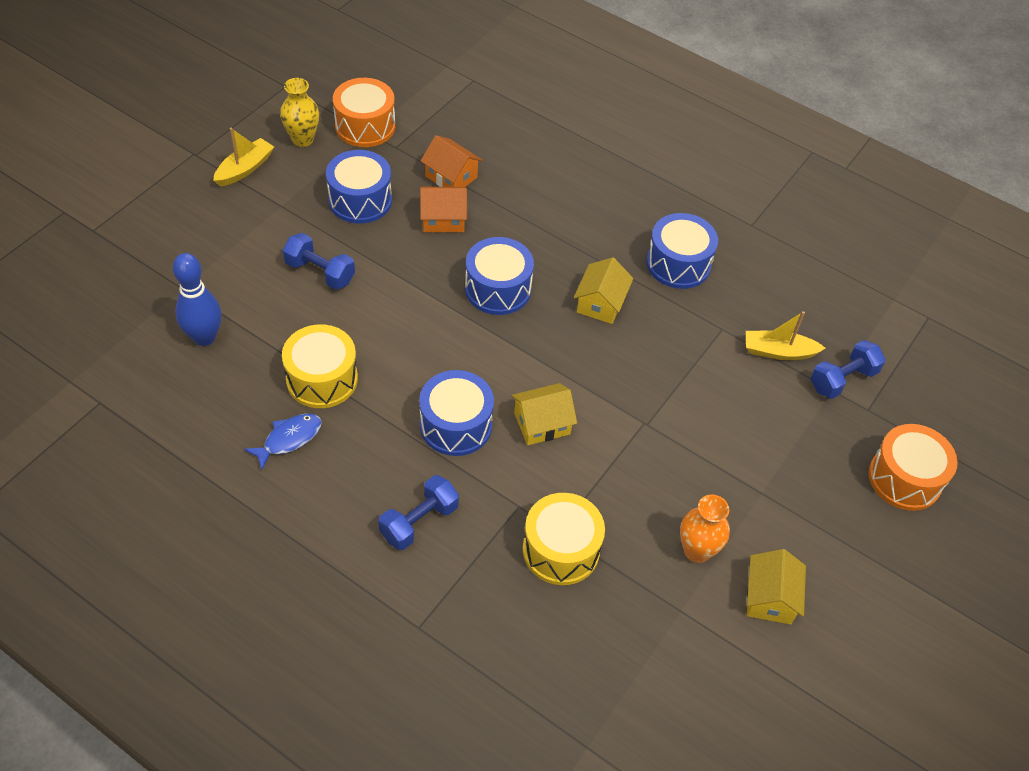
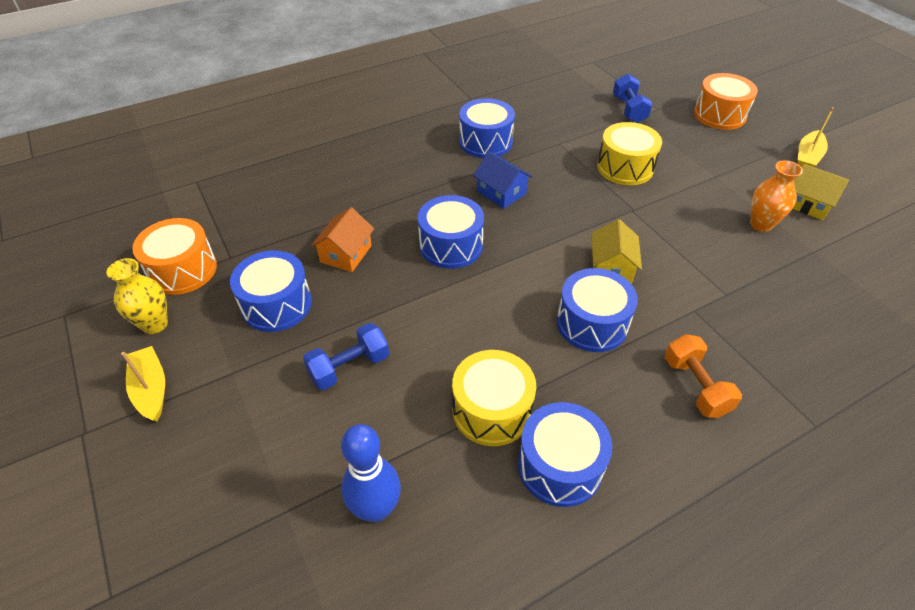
camera: 60 degrees left, 5 degrees down
(289, 439) = (559, 466): blue fish -> blue drum
(419, 522) = (695, 386): blue dumbbell -> orange dumbbell
(451, 177) = (299, 232): orange house -> none
(561, 550) = (746, 299): yellow drum -> yellow drum (625, 167)
(601, 303) = (501, 192): yellow house -> blue house
(778, 352) = (592, 127): yellow boat -> yellow boat (807, 157)

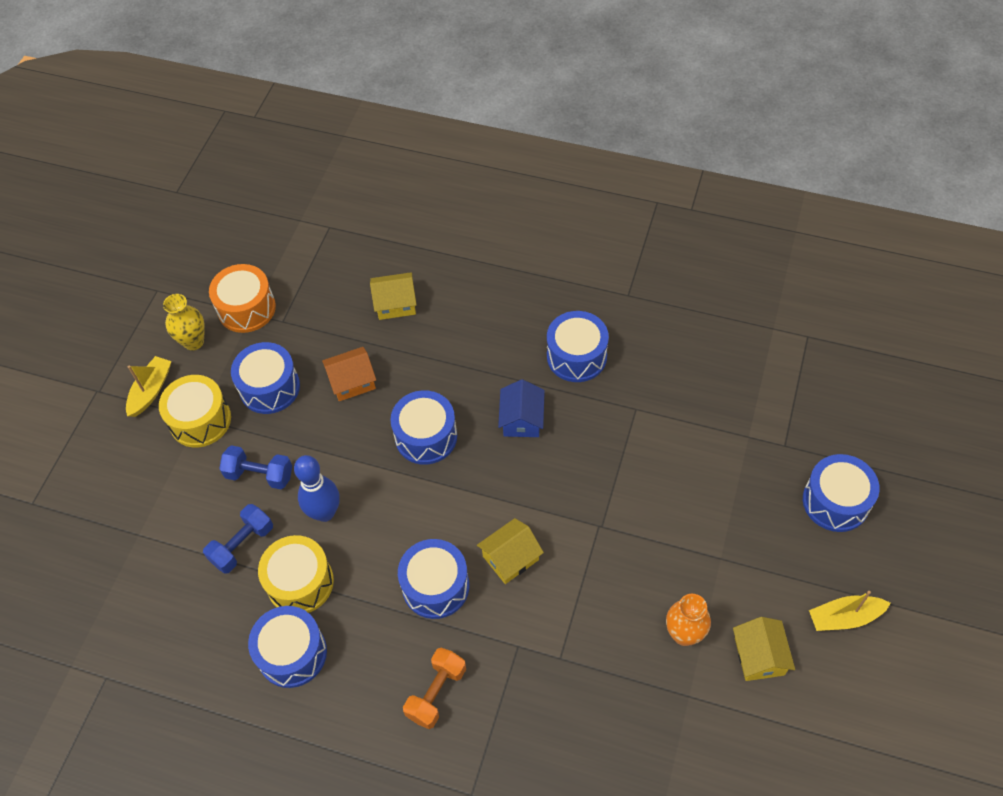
camera: 50 degrees right, 10 degrees up
(316, 191) = (395, 304): none -> yellow house
(376, 509) = (178, 578): blue bowling pin -> blue bowling pin (325, 512)
(625, 167) = (655, 481): yellow drum -> yellow drum (200, 420)
(629, 110) = (754, 423): blue dumbbell -> blue dumbbell (242, 545)
(719, 115) = (835, 501): orange drum -> blue drum

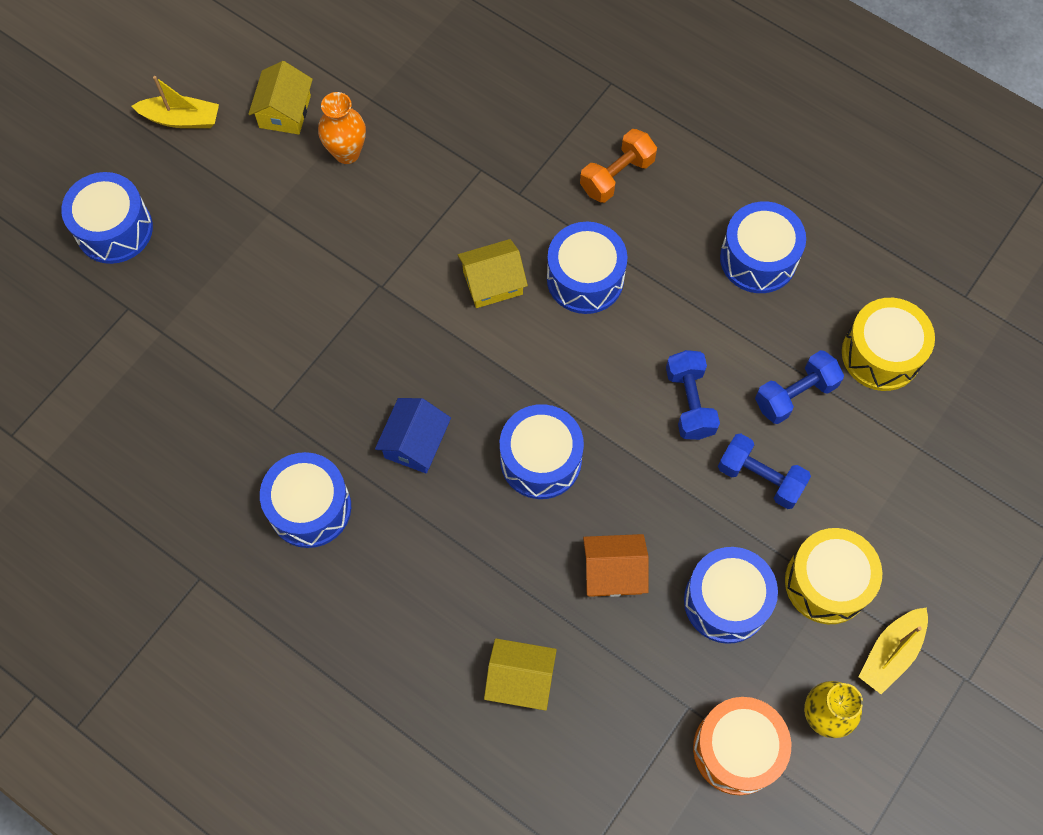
camera: 165 degrees left, 10 degrees up
(300, 582) = (735, 330): yellow drum -> yellow drum (881, 354)
(325, 512) = (689, 402): blue bowling pin -> blue dumbbell

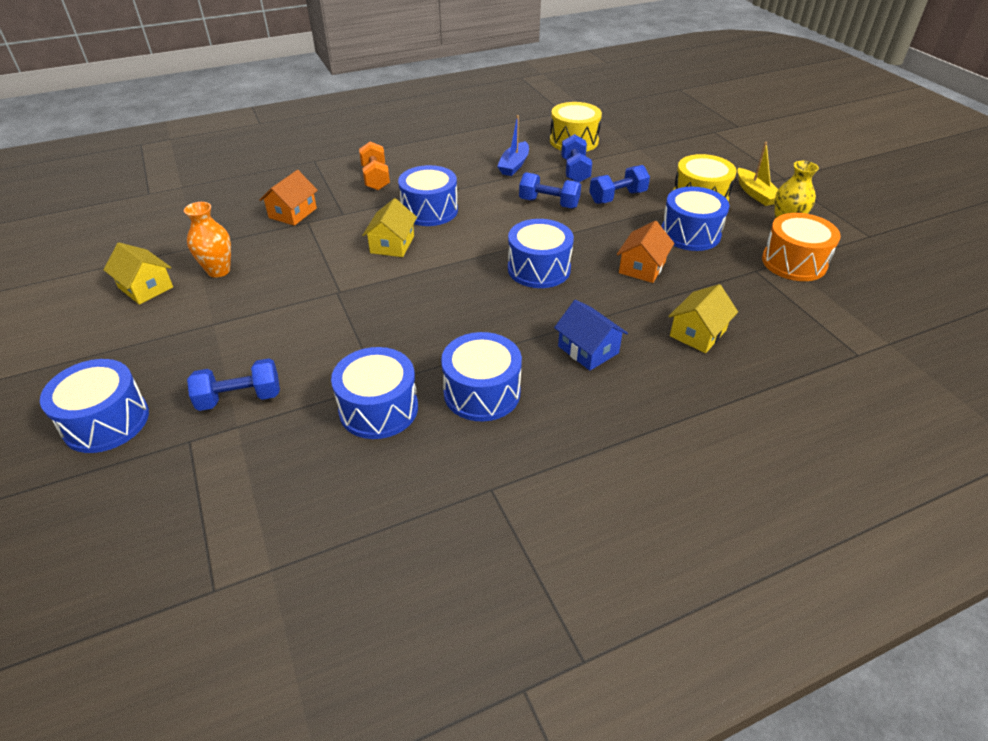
camera: 60 degrees left, 25 degrees down
(181, 119) = (70, 342): yellow boat -> none
(193, 309) = (240, 398): none -> blue dumbbell
(415, 443) = (476, 318): blue house -> blue house (588, 349)
(488, 142) = (292, 213): none -> orange house
(758, 258) = (480, 155): blue drum -> blue drum (378, 408)
(758, 313) = (514, 165): none -> blue boat

